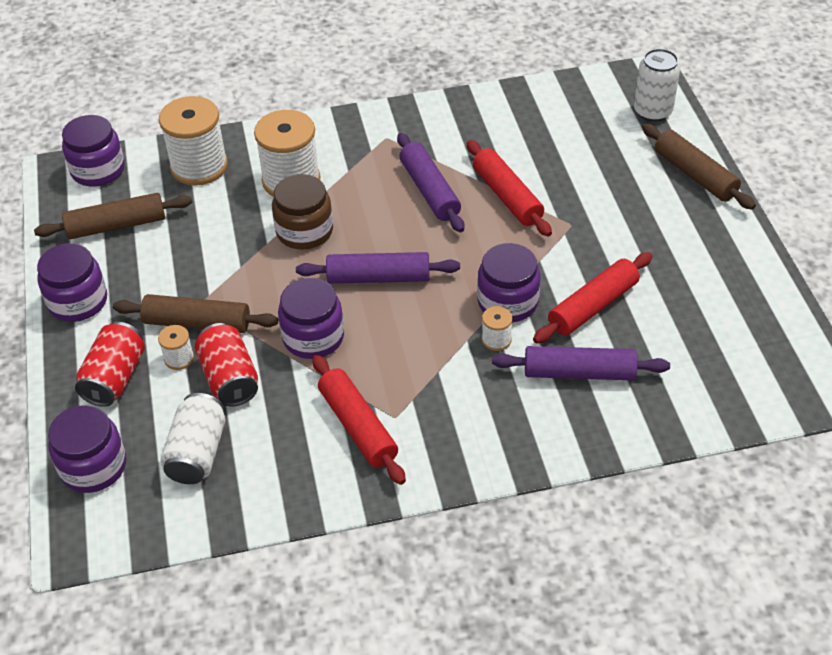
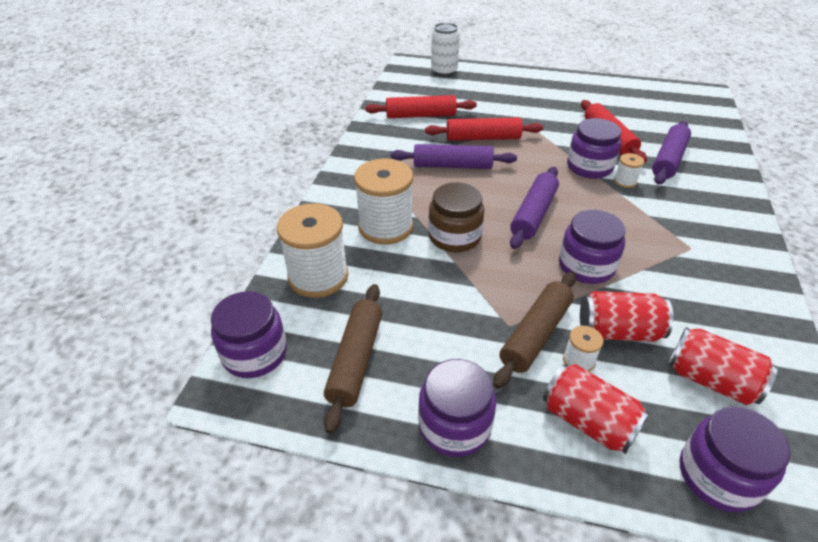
camera: 65 degrees left, 5 degrees down
(198, 453) = (711, 380): white can -> red can
(358, 426) = (697, 269): red rolling pin -> red rolling pin (421, 115)
(695, 175) = (511, 76): brown rolling pin -> none

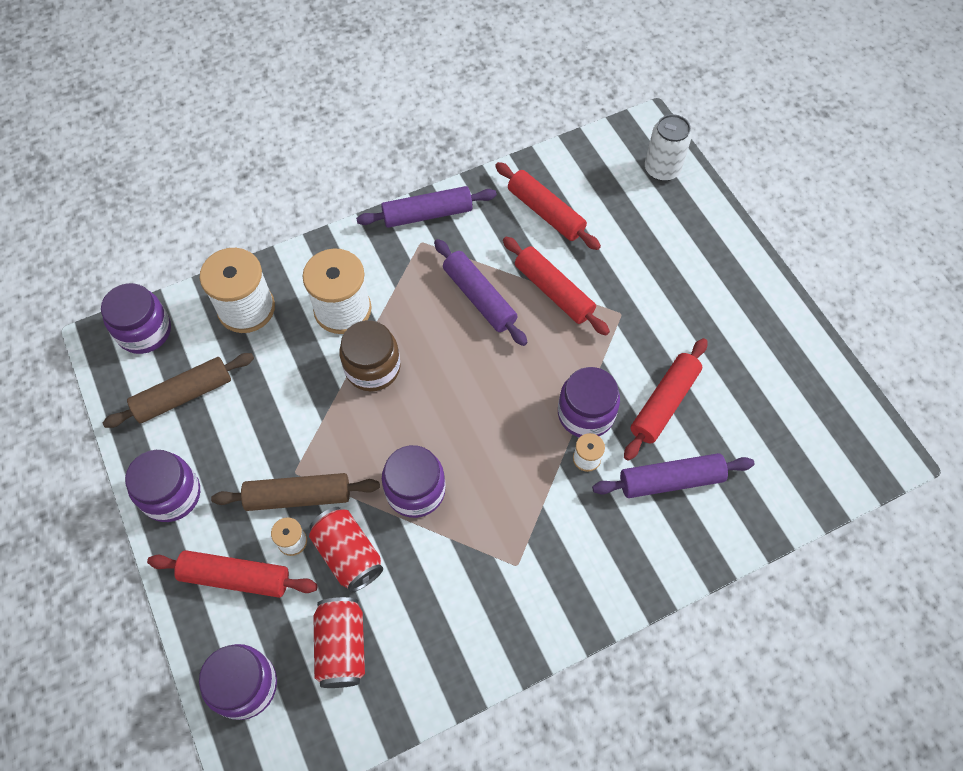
camera: 50 degrees right, 20 degrees up
(533, 214) = (458, 409): purple rolling pin -> purple rolling pin (427, 214)
(588, 421) = (235, 577): red can -> red rolling pin

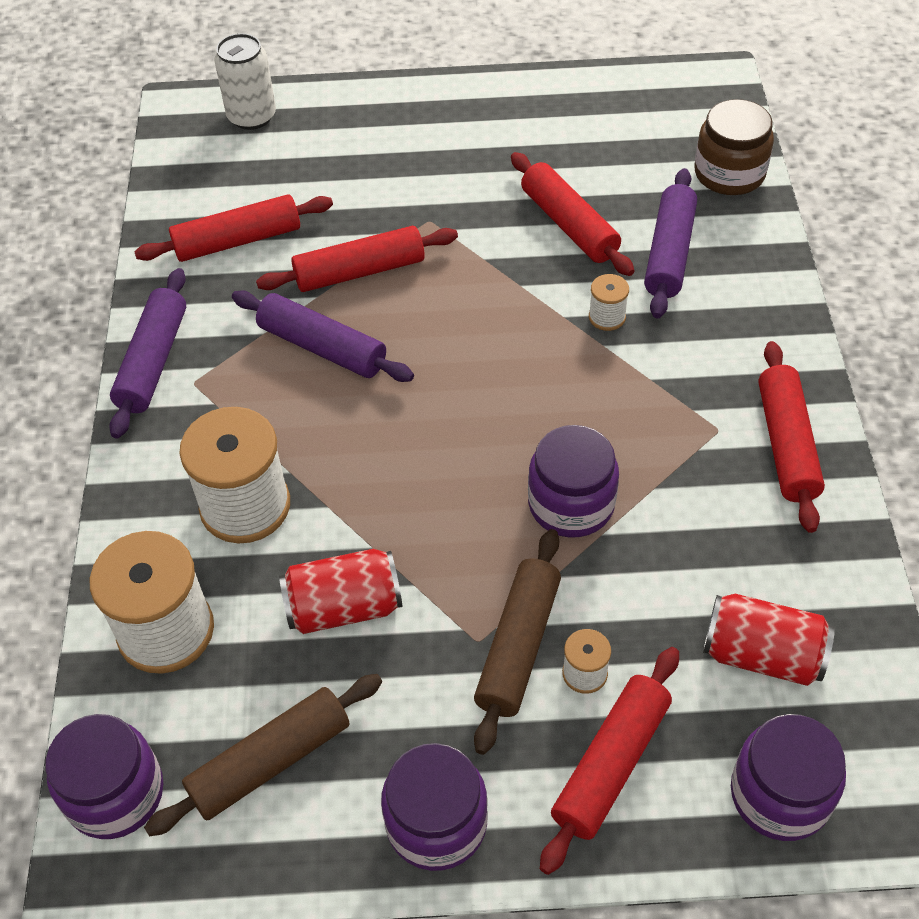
camera: 65 degrees left, 10 degrees down
(183, 395) = (270, 761): brown rolling pin -> brown rolling pin turned 60 degrees clockwise
(348, 554) = (632, 609): red can -> red can (344, 607)
(372, 367) = (361, 497): brown jar -> brown jar (729, 173)
(479, 298) = (322, 347): purple rolling pin -> purple rolling pin turned 45 degrees clockwise
(523, 616) = (786, 444): none -> red rolling pin
(586, 413) = (547, 298): purple jar -> none

